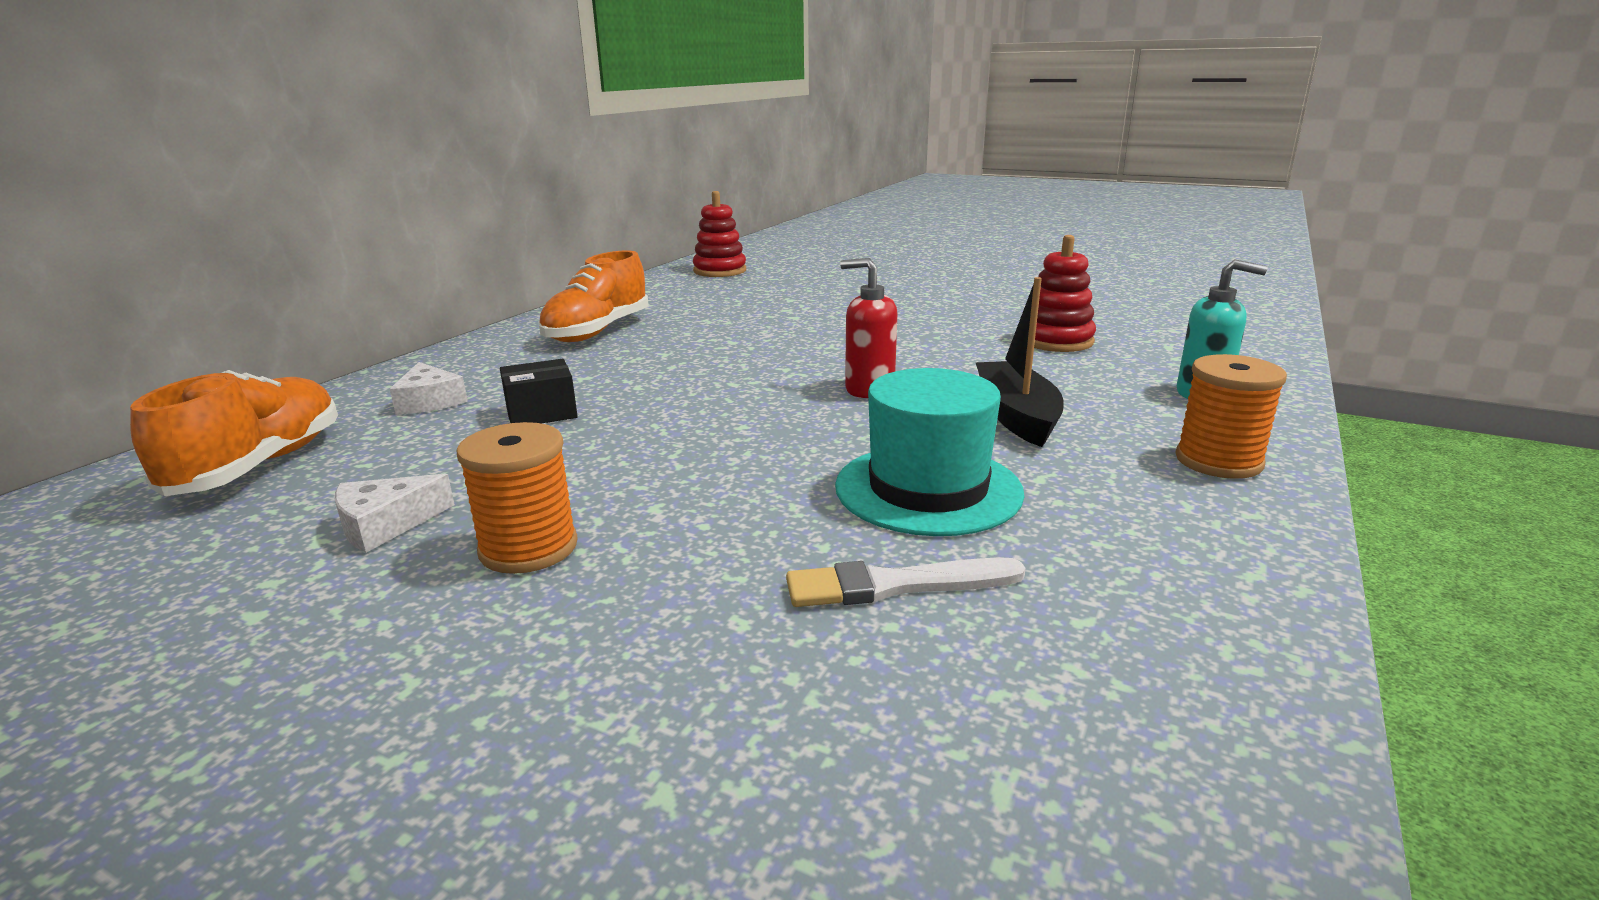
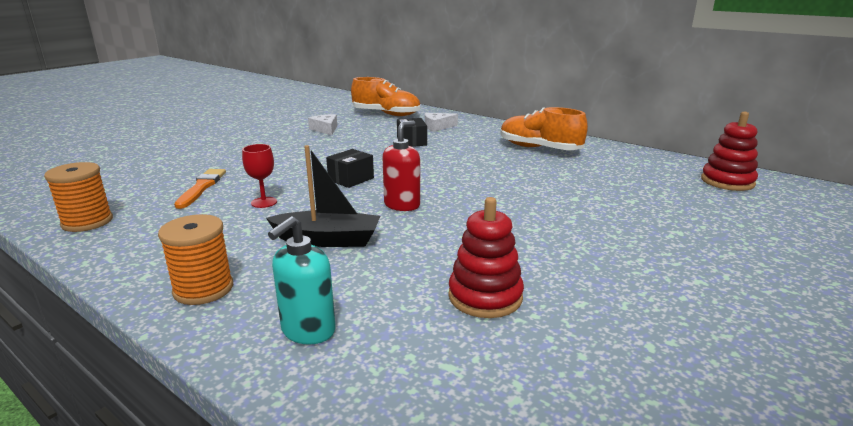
camera: 100 degrees right, 0 degrees up
(528, 548) = (290, 144): orange spool -> orange spool (87, 222)
(776, 436) = (351, 179): none -> black box
(896, 585) = (201, 187): white brush -> orange brush
(928, 489) = (264, 202): turquoise hat -> red goblet

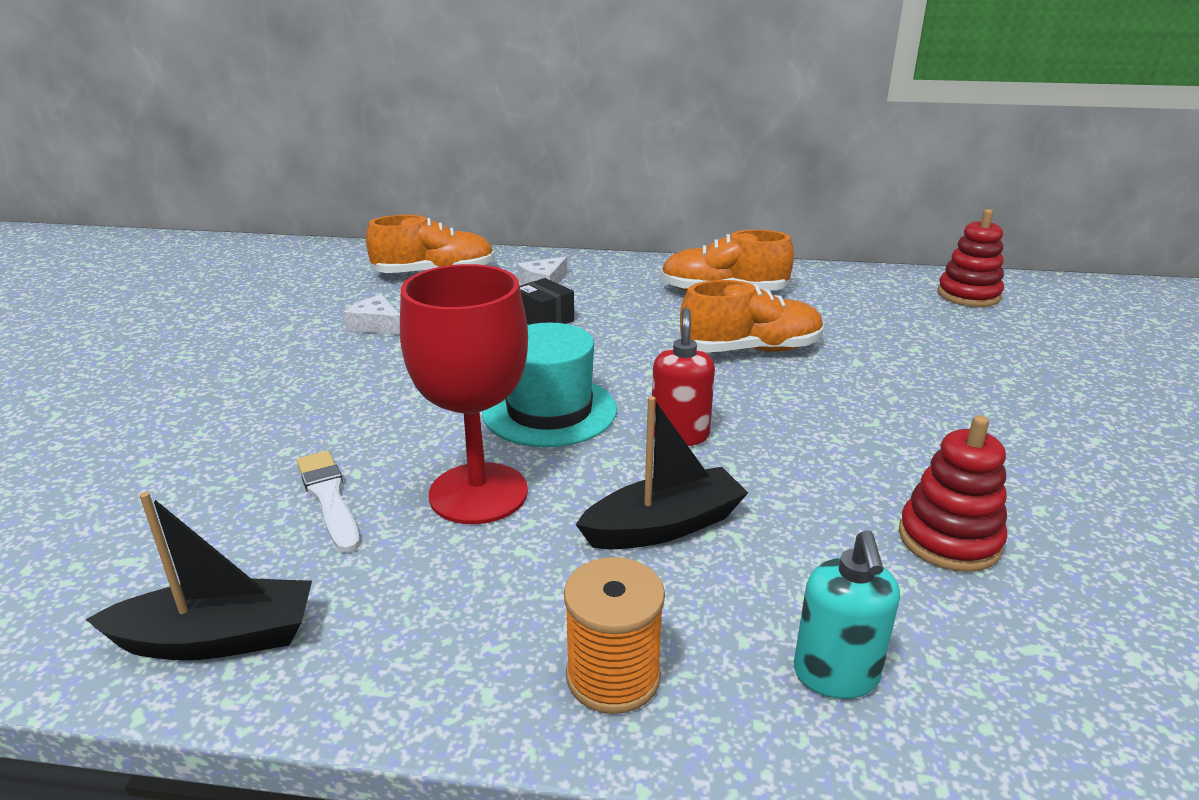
camera: 30 degrees left, 5 degrees up
(87, 222) = (217, 638): orange spool -> black boat
(201, 187) = (329, 498): orange brush -> white brush
(264, 202) = (478, 493): red goblet -> red goblet, size x2.29
(351, 179) = (549, 411): black box -> turquoise hat
(510, 178) = (750, 350): none -> orange shoe

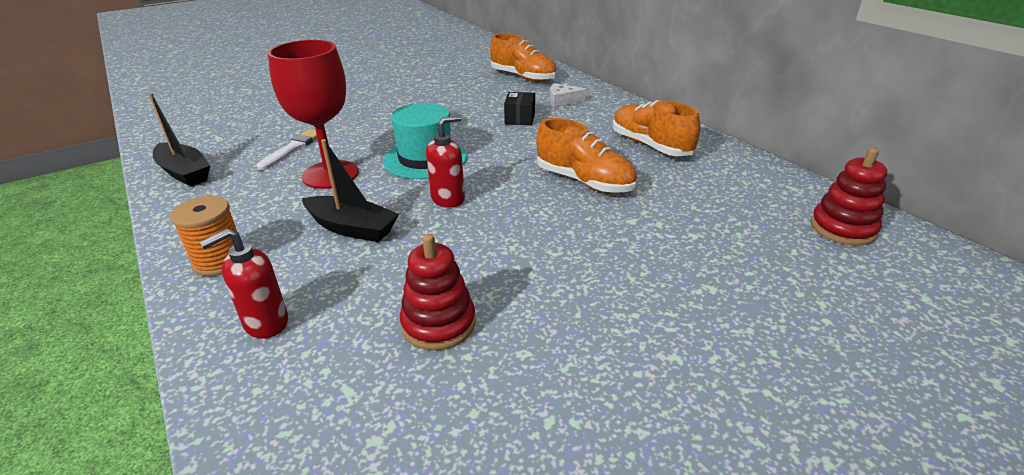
camera: 50 degrees right, 5 degrees up
(376, 325) = (448, 91): white cheese -> none
(836, 675) = (265, 323): turquoise soap dispenser -> red soap dispenser

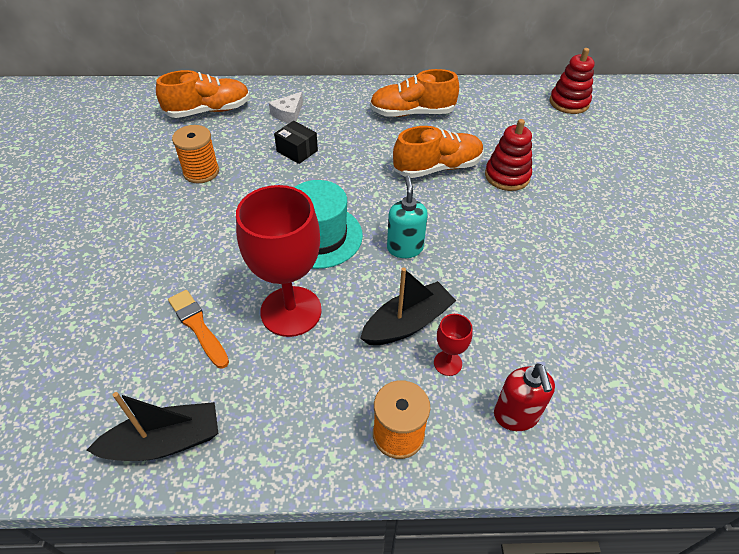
camera: 60 degrees left, 15 degrees up
(292, 149) = (198, 327): white brush -> orange brush
(315, 263) = (447, 363): none -> red goblet
(438, 324) = (568, 313): red stacking toy -> red stacking toy (507, 176)
(448, 199) = (405, 248): red soap dispenser -> turquoise soap dispenser
(451, 98) = (201, 172): none -> orange spool

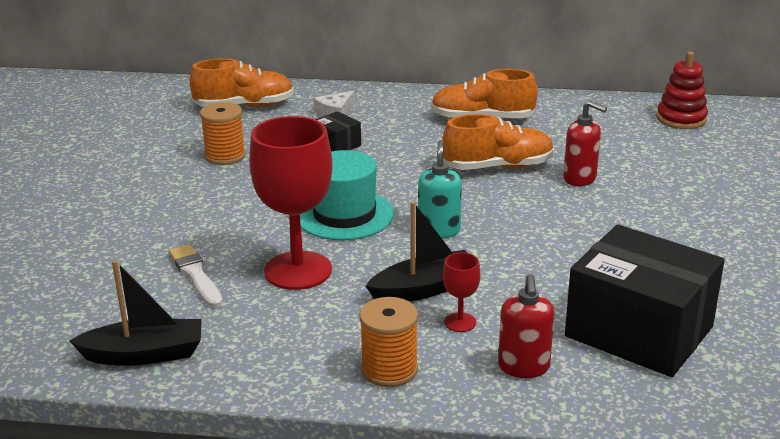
camera: 10 degrees right, 20 degrees down
(198, 327) = (196, 275): orange brush -> white brush
(507, 176) = (580, 179): red stacking toy -> red soap dispenser
(601, 357) = (639, 331): none -> black box

